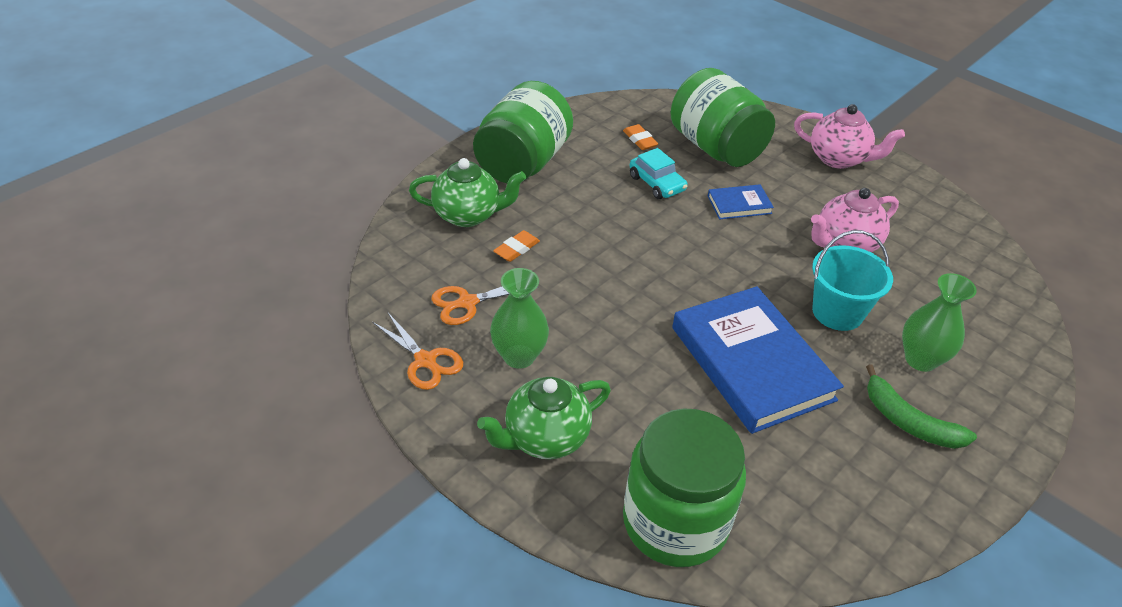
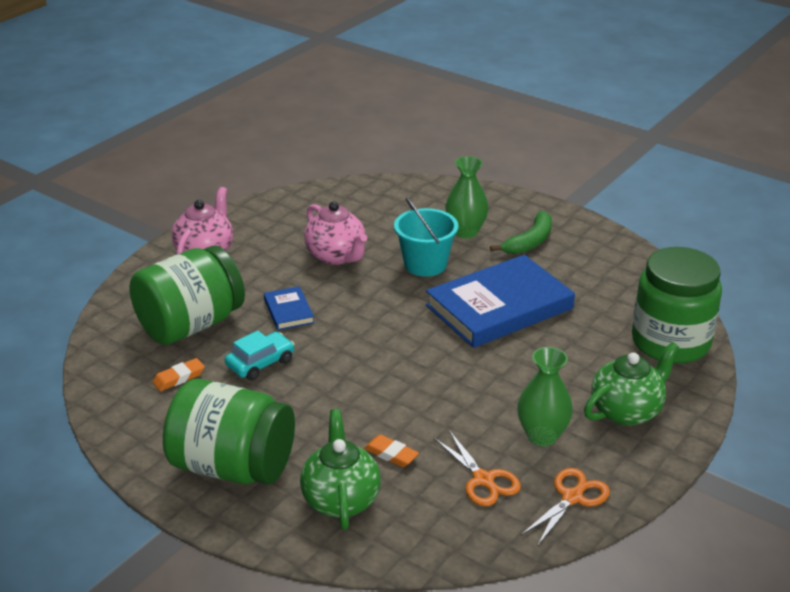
camera: 95 degrees left, 10 degrees down
(545, 438) = (626, 411): green teapot -> green teapot turned 90 degrees counterclockwise

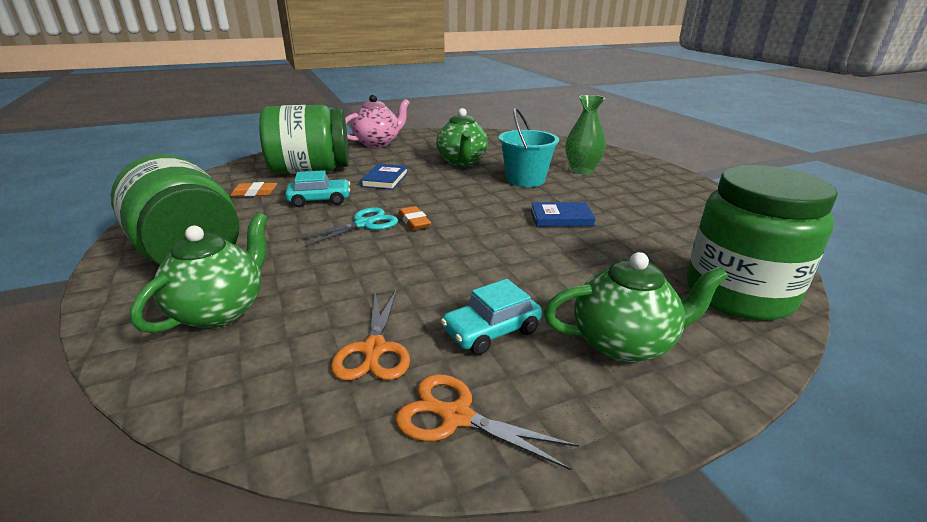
camera: 30 degrees right, 5 degrees down
(336, 256) = (462, 162): pink teapot -> green teapot
(341, 376) = (364, 224): none -> turquoise scissors
(391, 454) = (320, 291): orange eraser -> orange eraser (414, 222)
(499, 307) = (561, 218): blue book -> blue book, size x0.45
(530, 241) = (635, 186): green banana -> none
(542, 436) = (491, 331): green vase -> turquoise car
(572, 497) = (455, 416): orange scissors -> orange scissors turned 135 degrees counterclockwise

